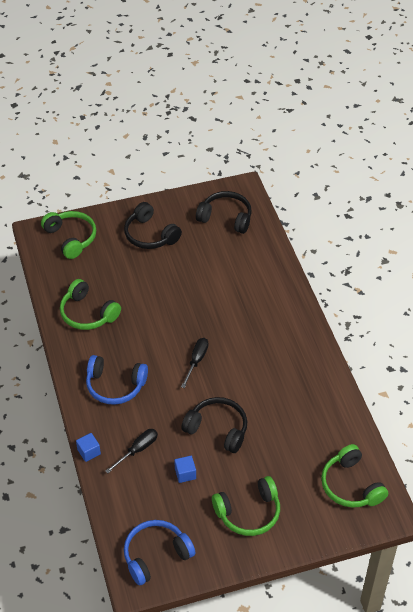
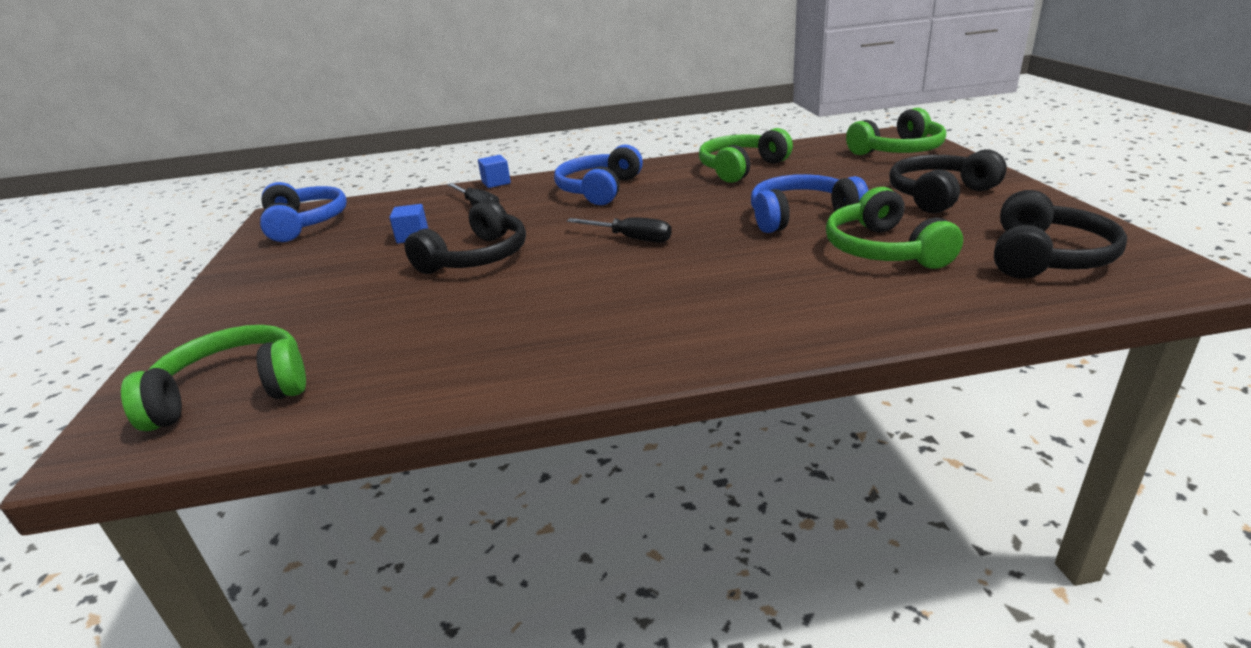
camera: 100 degrees right, 20 degrees down
(173, 290) = (801, 217): none -> blue headphones
(248, 512) = (296, 283): green headphones -> green headphones (883, 250)

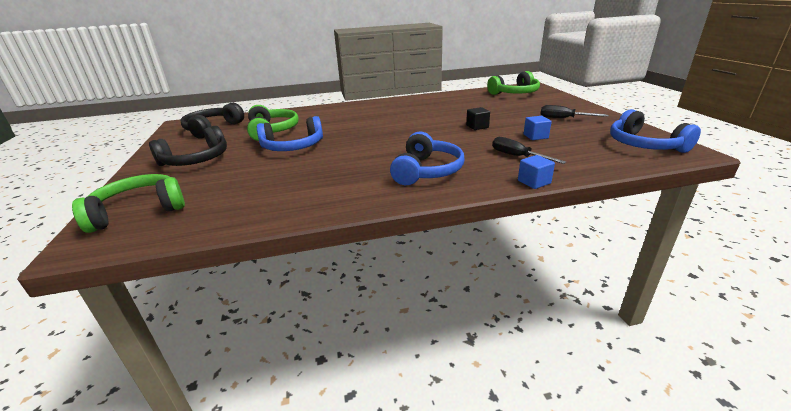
camera: 175 degrees right, 0 degrees up
(476, 257) = (477, 126): black headphones -> black cube
(631, 238) = (394, 135): black screwdriver -> black screwdriver (563, 118)
(741, 168) = (300, 192): green headphones -> none

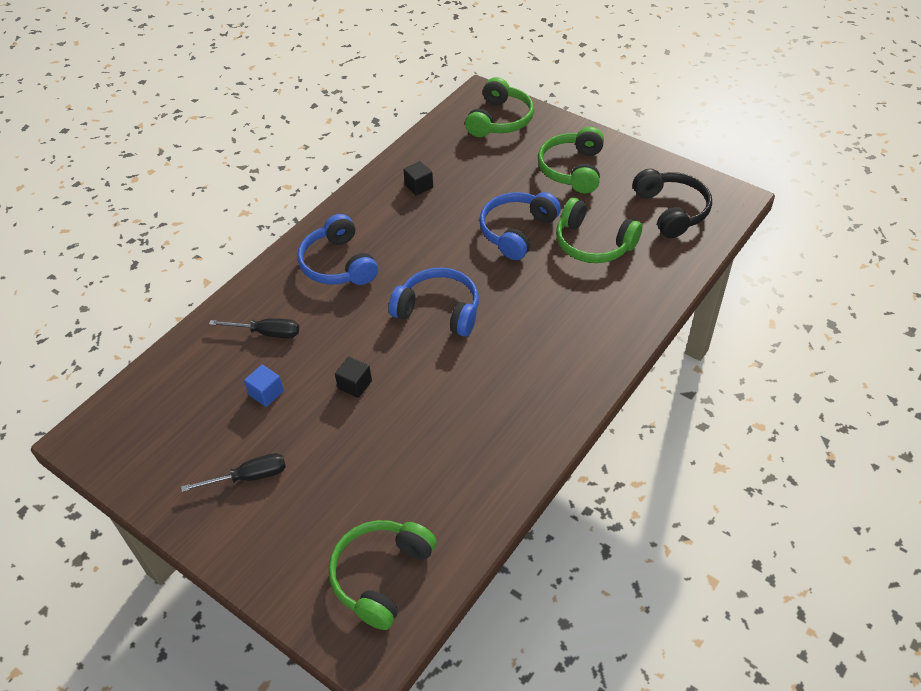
camera: 140 degrees right, 20 degrees up
(196, 160) = (572, 169): black headphones -> green headphones
(294, 192) = (419, 186): none -> black cube
(534, 182) = (232, 296): blue cube -> none
(644, 145) = (132, 434): blue headphones -> blue headphones (439, 310)

